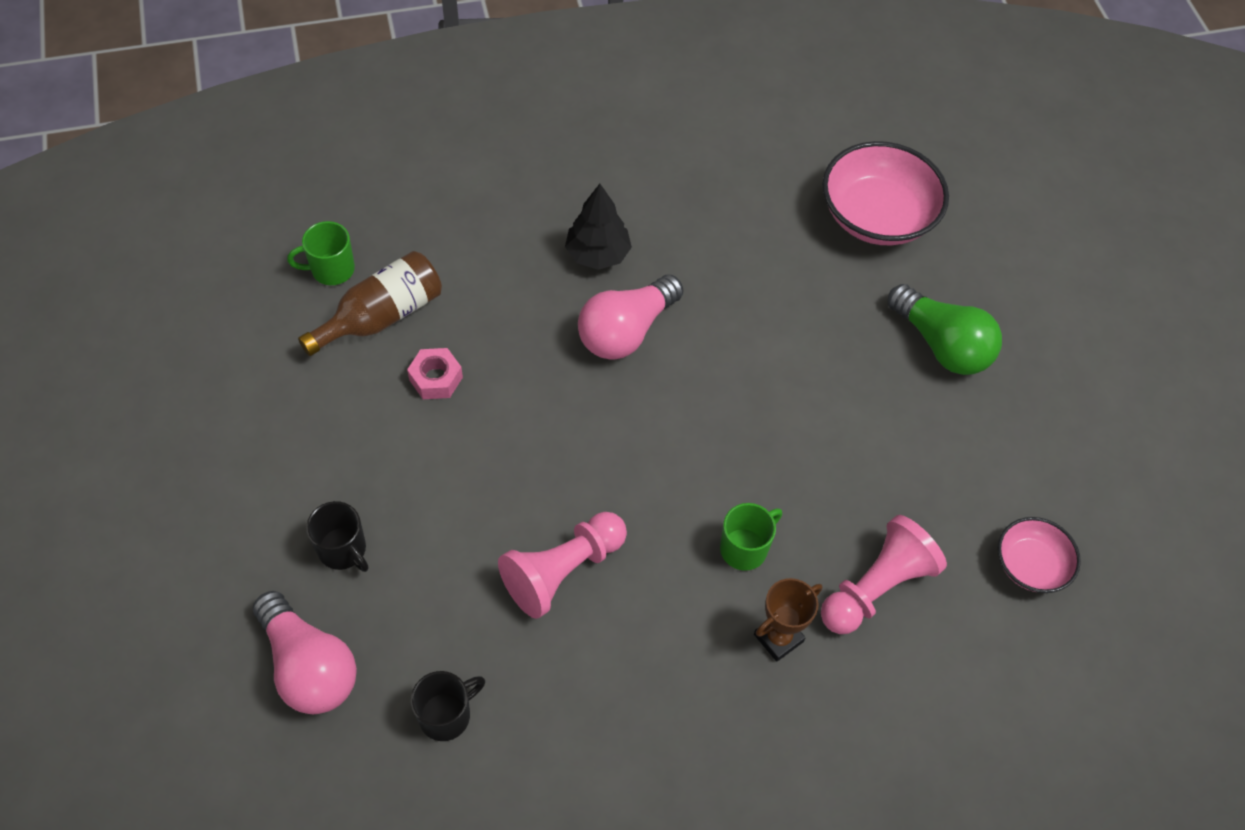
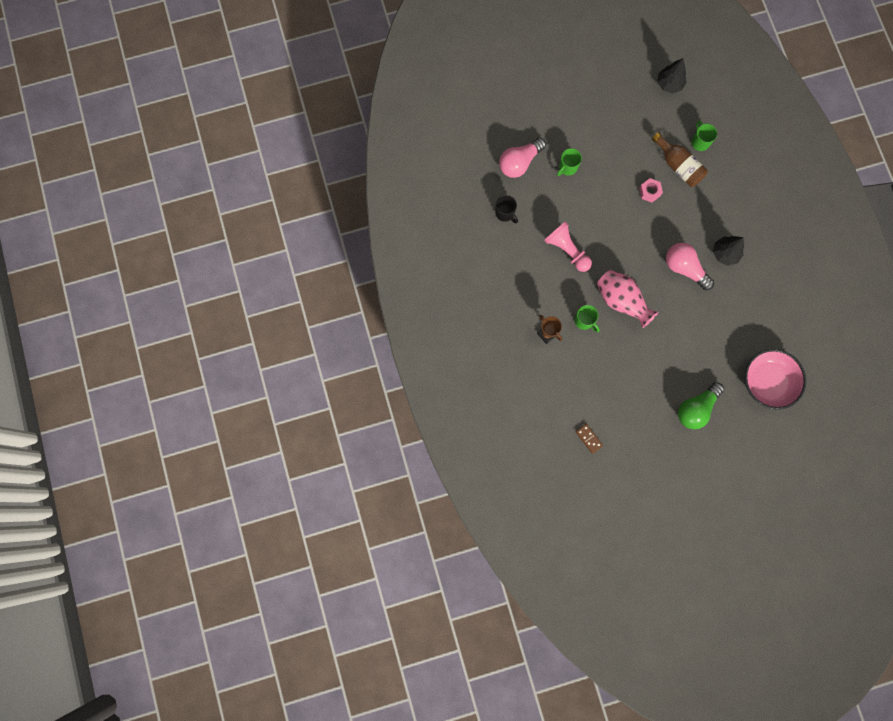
camera: 90 degrees right, 20 degrees up
(175, 311) = (669, 84): none -> black tree
(343, 550) = (567, 167): black mug -> green mug
(698, 464) = (621, 301): none -> pink vase
(876, 587) = (572, 373): pink pawn -> none
(1030, 565) = (589, 438): pink bowl -> brown domino

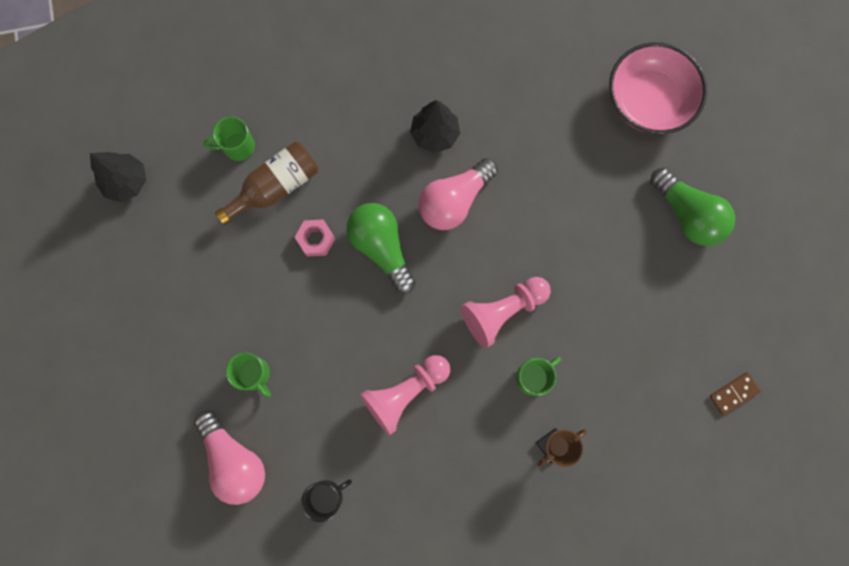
camera: 85 degrees left, 0 degrees up
(621, 301) = (503, 311): pink vase -> pink pawn
(650, 229) = (381, 247): none -> green light bulb

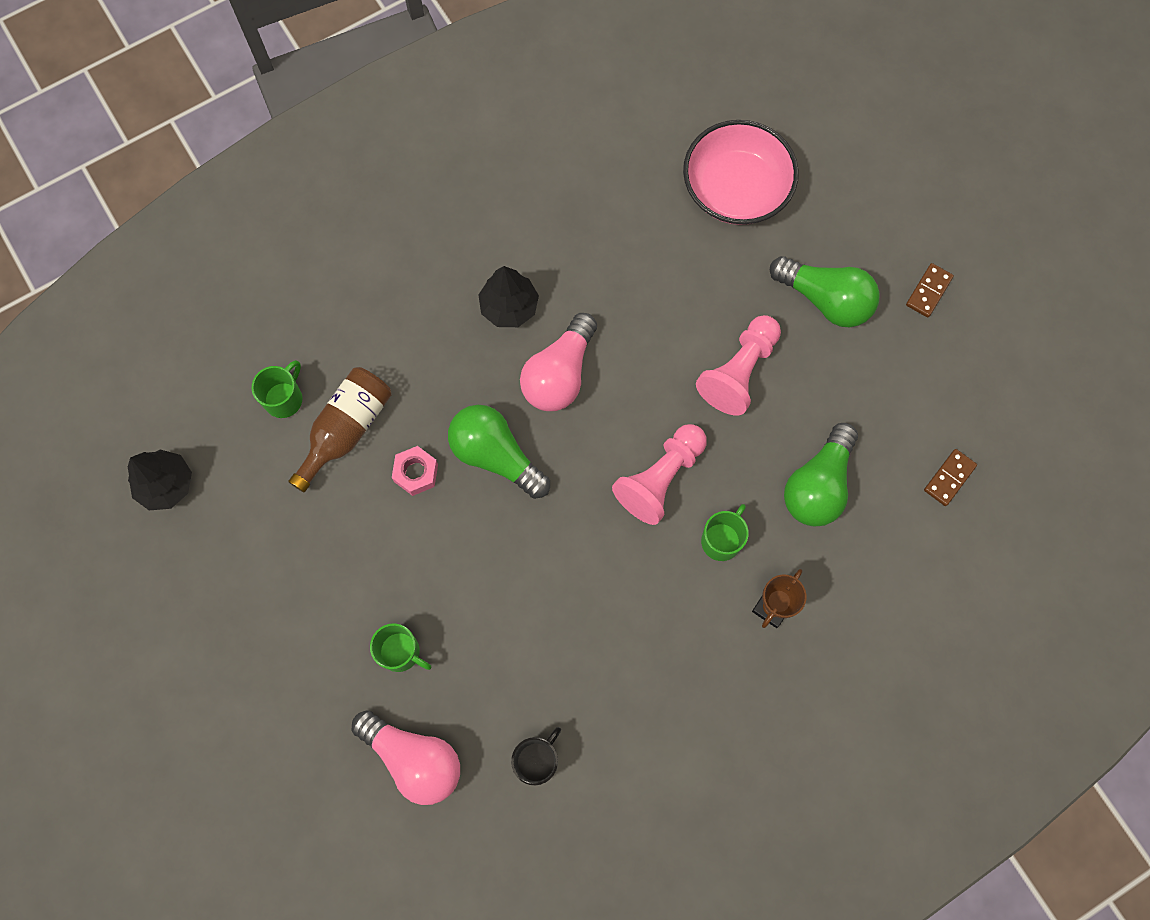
camera: 20 degrees left, 5 degrees down
(238, 146) = (284, 398): green mug -> green mug turned 150 degrees clockwise
(405, 392) = (584, 609): pink pawn -> pink pawn (739, 372)
(625, 361) = (818, 485): none -> green light bulb
(774, 237) = (928, 291): none -> brown domino

